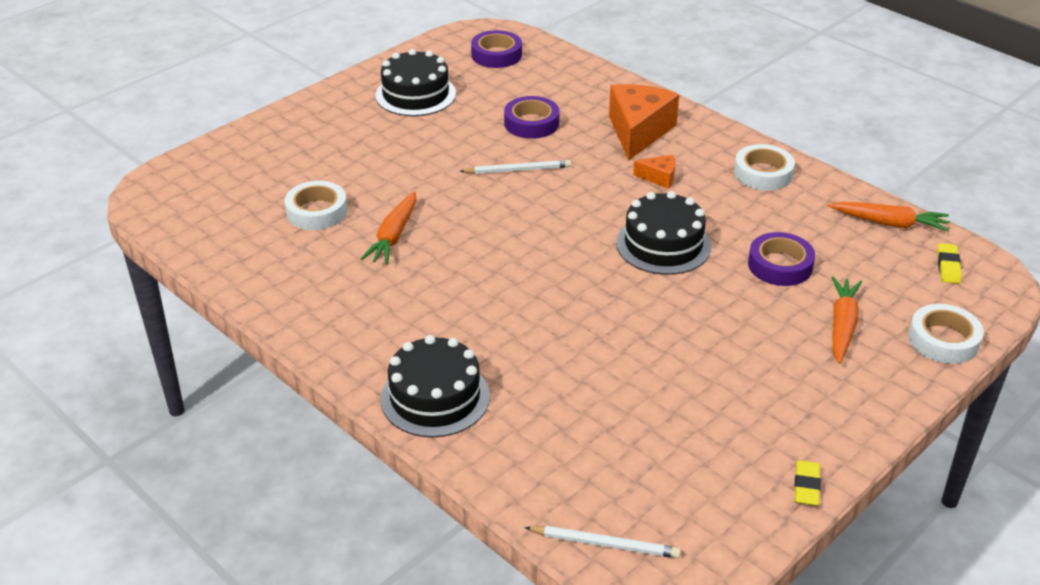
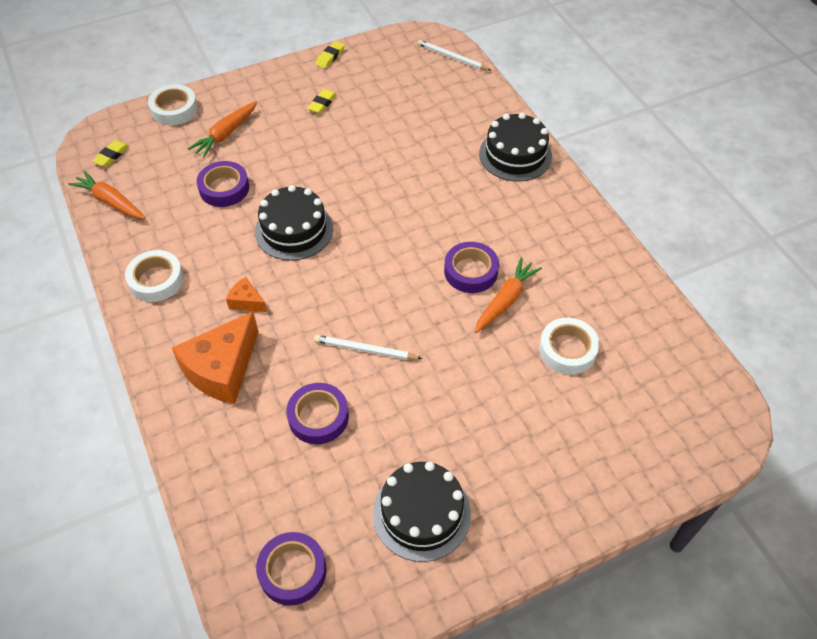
camera: 160 degrees left, 15 degrees up
(442, 252) = (470, 271): none -> purple tape
(753, 402) = (322, 103): none -> yellow eraser

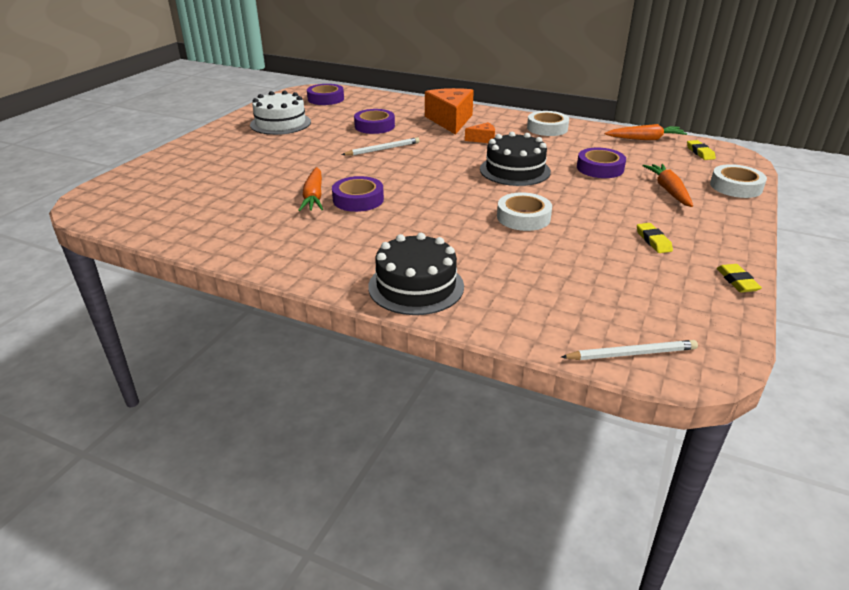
camera: 140 degrees right, 20 degrees down
(421, 513) = (280, 123): black cake -> white cake
(567, 350) = (242, 193): white tape -> white tape (523, 217)

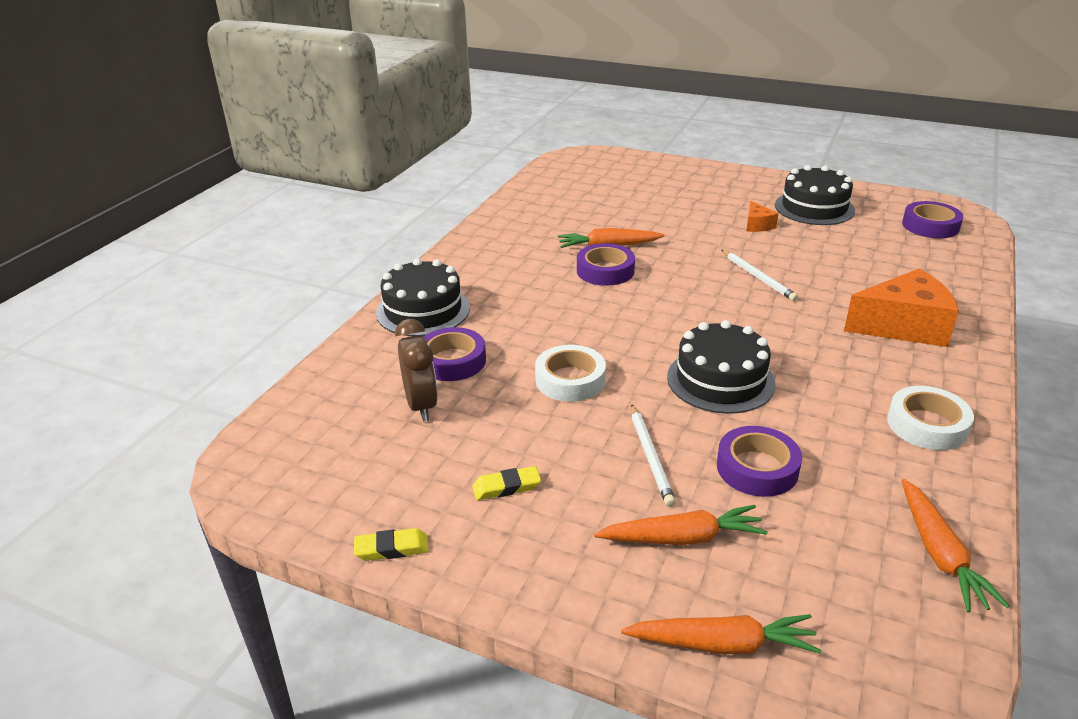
camera: 90 degrees right, 0 degrees up
(280, 123) = (814, 208): white cake -> black cake
(374, 126) = (840, 267): purple tape -> purple tape (452, 361)
(483, 139) = (834, 355): orange cheese -> orange cheese (757, 225)
(572, 279) = (421, 405): none -> brown clock
(631, 353) = (279, 430): white pencil -> white pencil (650, 457)
(700, 152) = (897, 632): yellow eraser -> none
(736, 187) = (722, 644): white tape -> orange carrot

